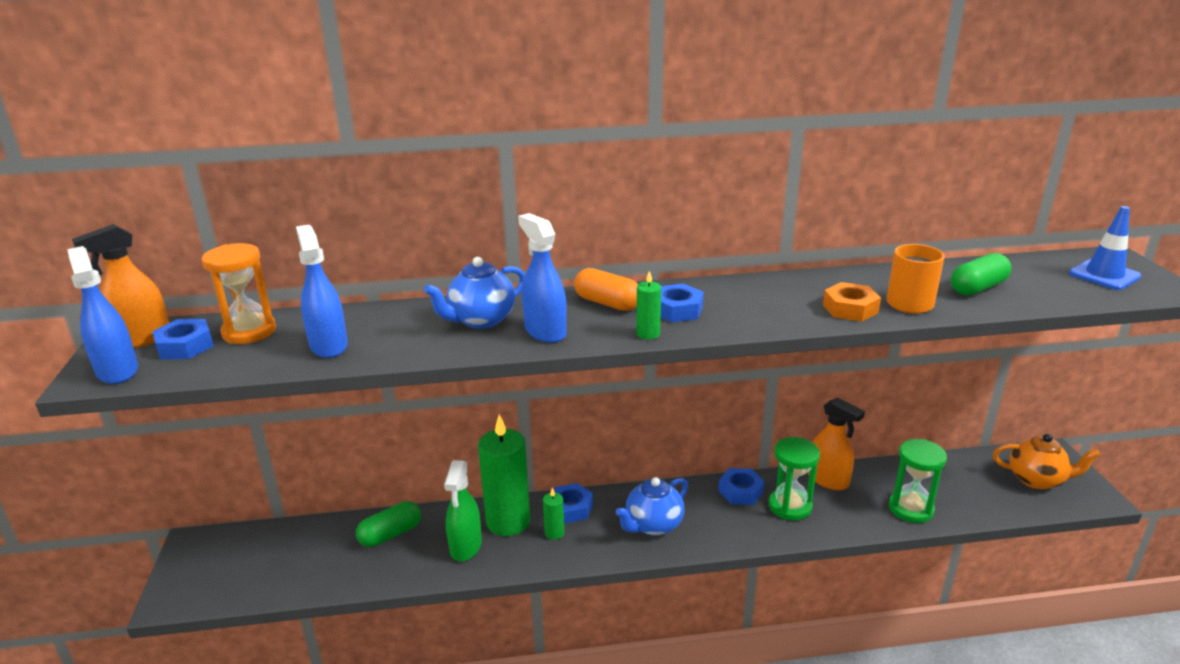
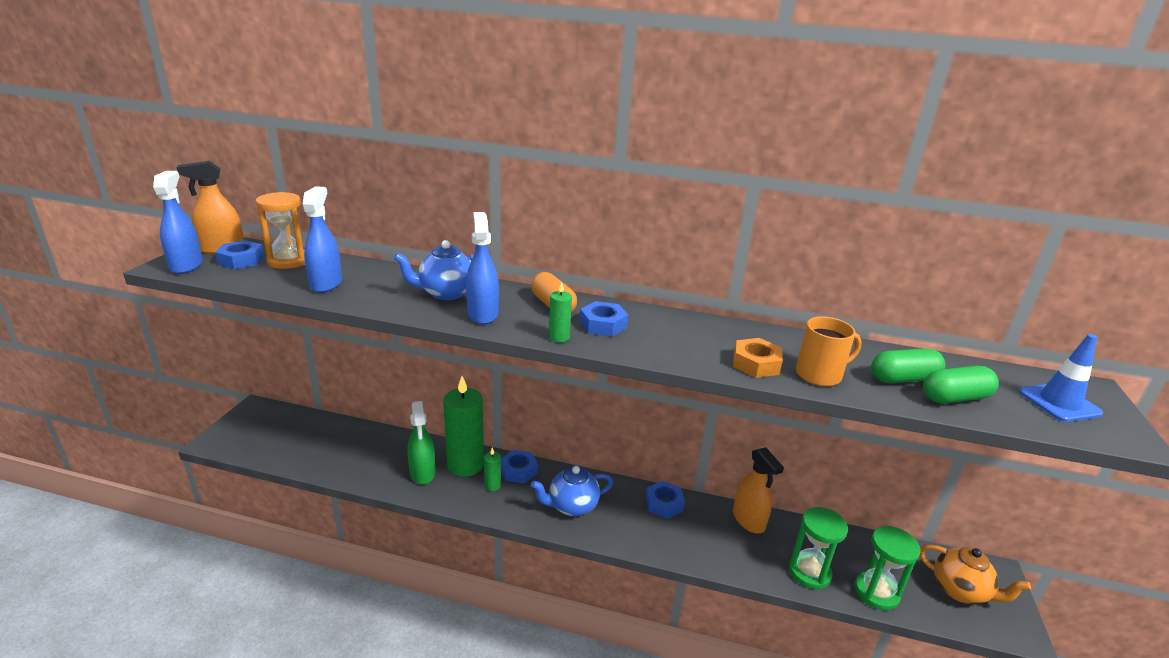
camera: 20 degrees right, 0 degrees up
(390, 534) = (379, 446): green capsule -> green capsule (955, 398)
(465, 546) = (422, 473): green spray bottle -> green spray bottle turned 45 degrees counterclockwise
(790, 506) = (698, 531): green hourglass -> green hourglass (876, 592)

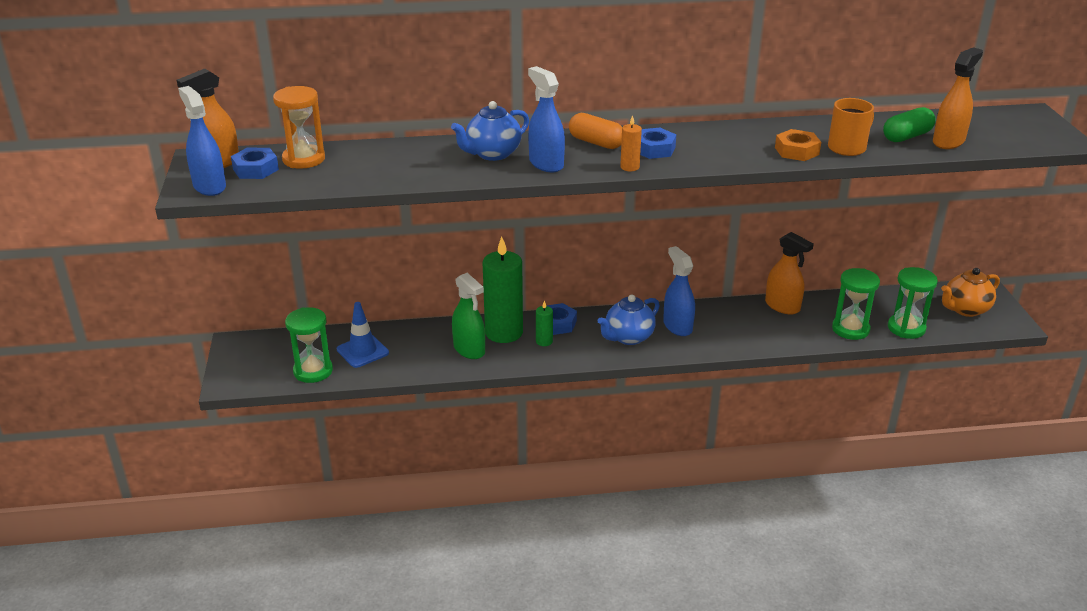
camera: 20 degrees left, 5 degrees up
(284, 452) = (313, 371): none -> green hourglass
(326, 284) = (372, 171): blue spray bottle -> blue spray bottle (677, 326)
(559, 337) = (629, 167): green candle -> orange candle
(664, 504) = (705, 314): blue nut -> none
(955, 398) = (948, 141): green capsule -> orange spray bottle
(960, 591) = (965, 309): orange teapot -> orange teapot turned 135 degrees clockwise
(1059, 403) = (1016, 128): blue traffic cone -> blue traffic cone (362, 351)

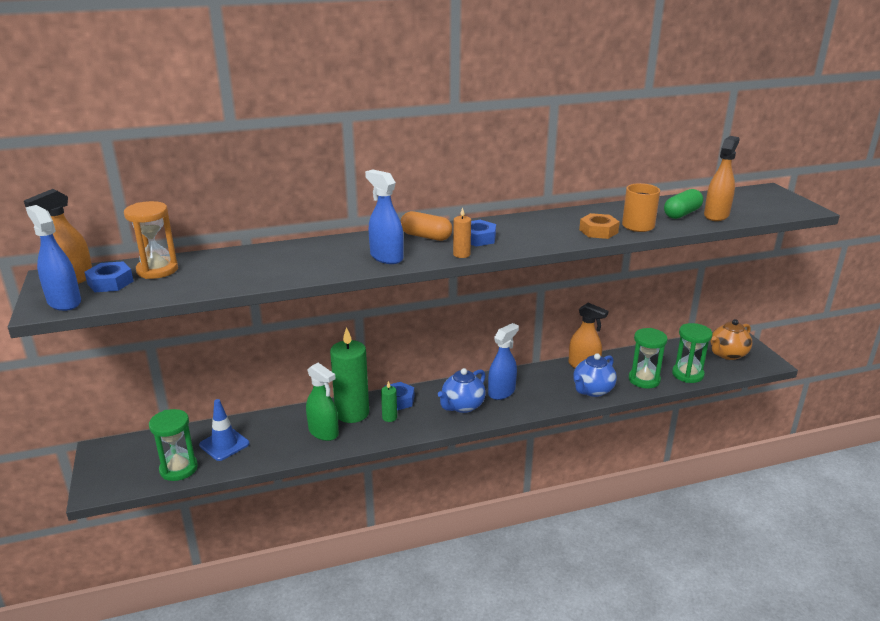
camera: 10 degrees left, 5 degrees down
(492, 154) = (335, 252): blue teapot -> blue teapot (592, 390)
(677, 326) = (502, 392): blue spray bottle -> blue spray bottle turned 75 degrees clockwise

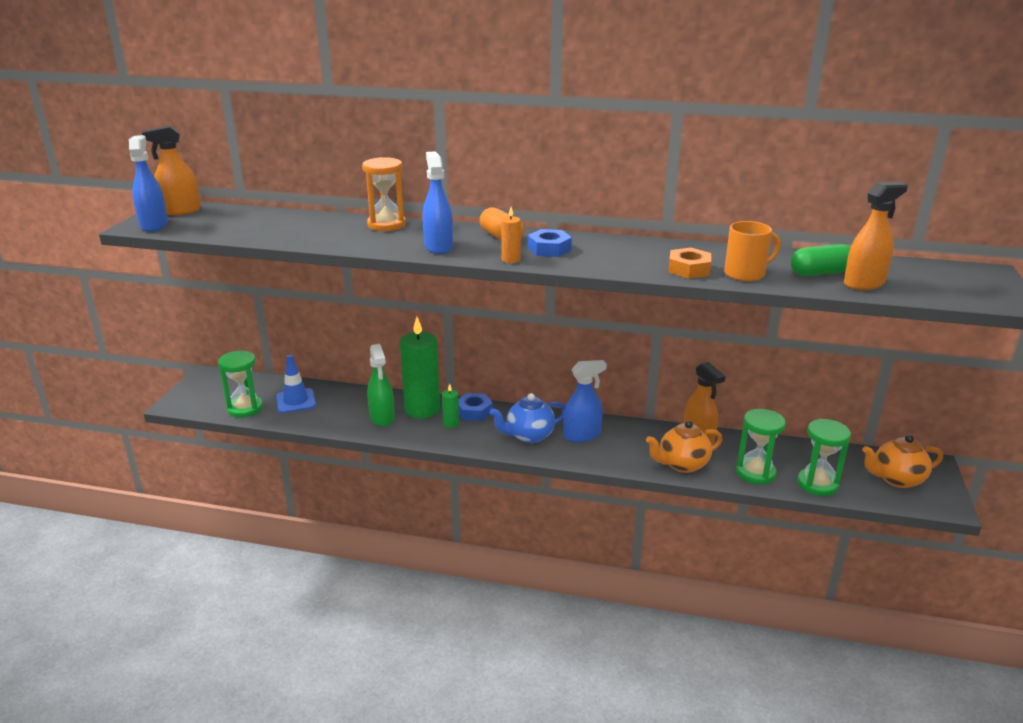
camera: 30 degrees right, 0 degrees up
(110, 282) = (202, 219): blue nut -> none
(157, 270) = (246, 217): orange hourglass -> orange hourglass (386, 225)
(592, 390) = (682, 464): blue teapot -> orange teapot

